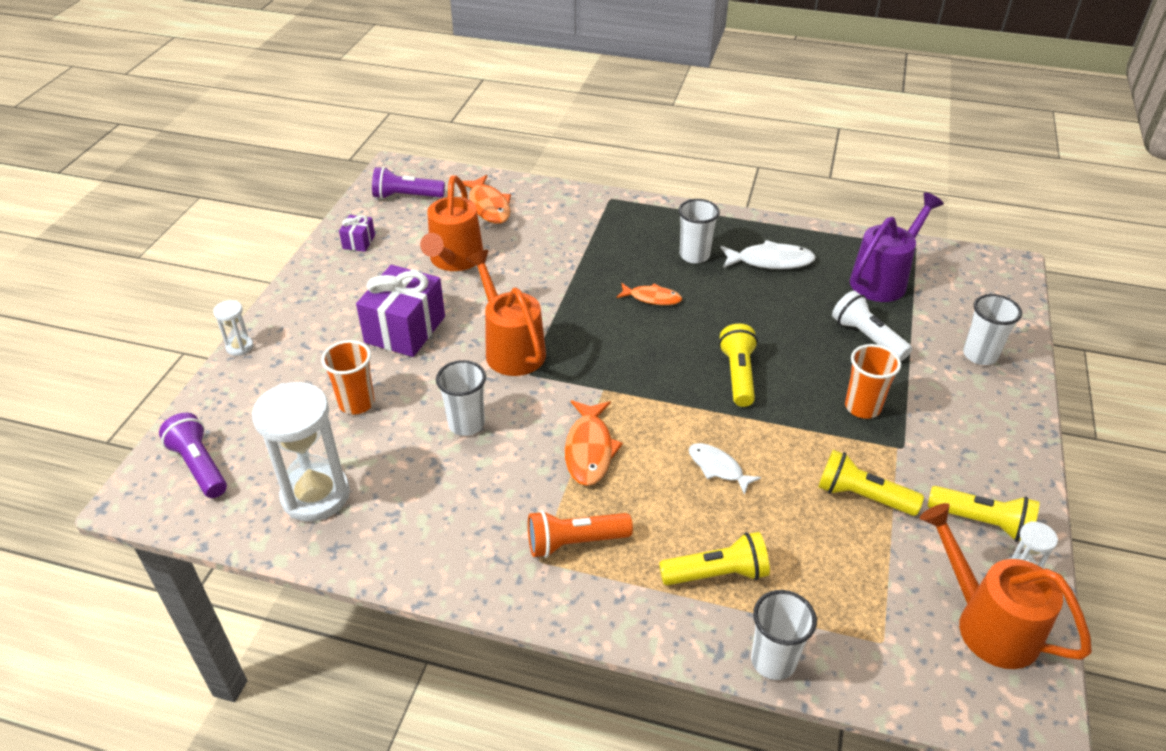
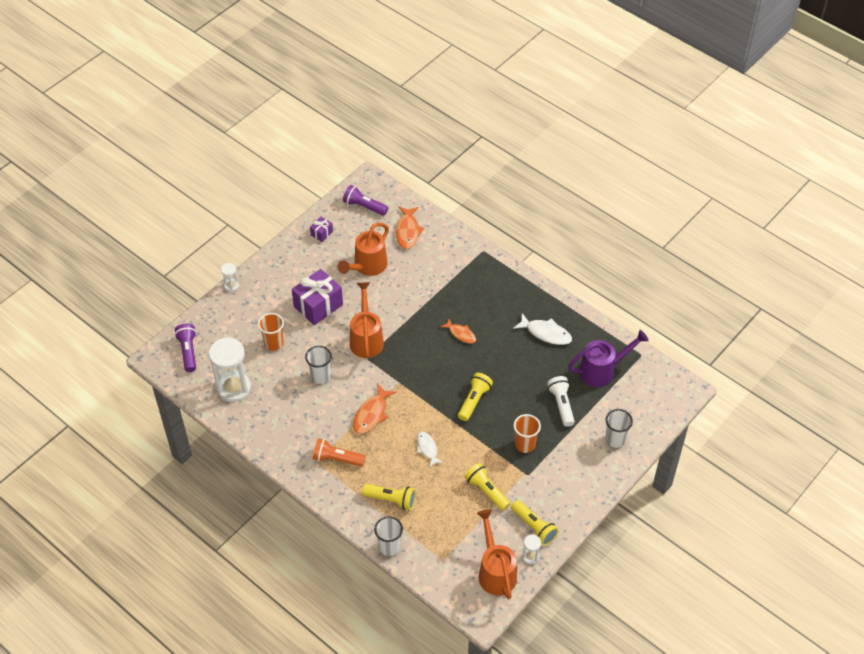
camera: 25 degrees right, 10 degrees up
(694, 255) = (504, 313): white cup -> none

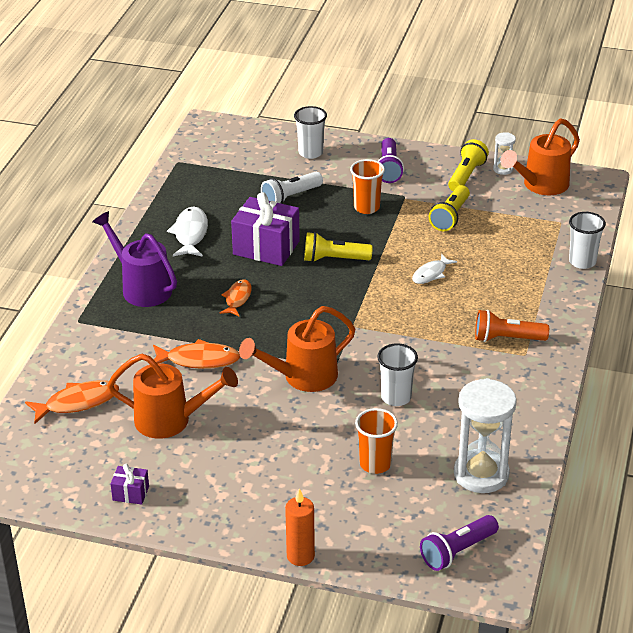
camera: 115 degrees left, 15 degrees down
(231, 286) = (300, 556): white hourglass -> orange candle
(318, 305) = (276, 444): purple gift -> purple gift (266, 248)
(337, 459) = (507, 339): orange flashlight -> orange flashlight turned 105 degrees clockwise
(364, 206) = (48, 466): purple flashlight -> purple flashlight (389, 169)
(371, 414) = (419, 333): orange fish -> orange fish (199, 360)
(391, 499) = (523, 279): yellow flashlight -> none
(602, 371) = (220, 182): purple watering can -> purple watering can (142, 287)

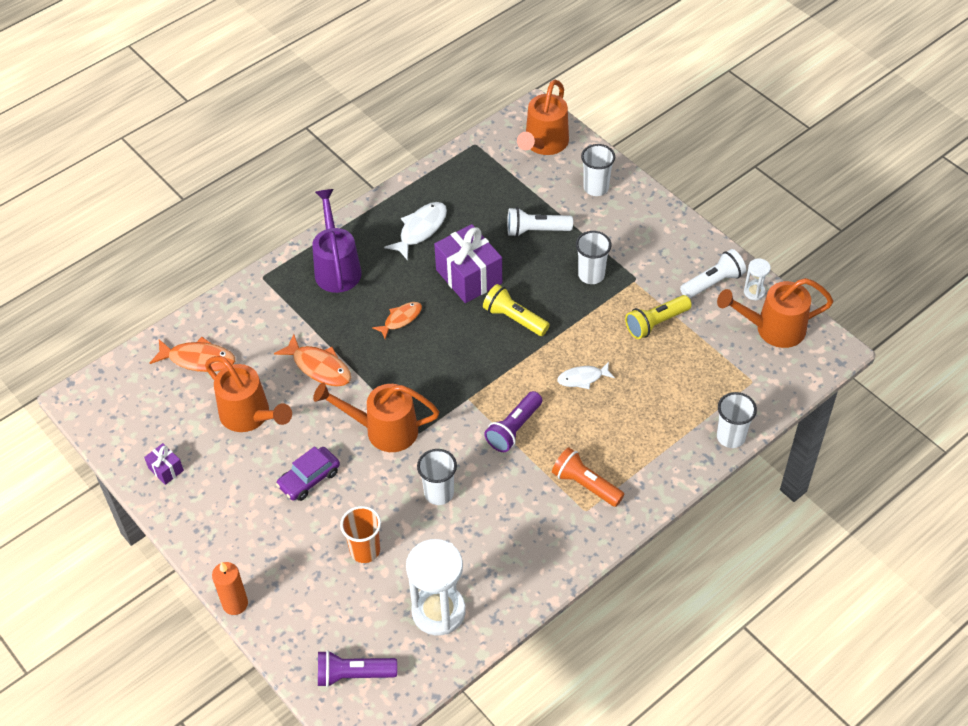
camera: 35 degrees right, 15 degrees up
(237, 141) = (544, 144): none -> orange watering can
(273, 439) = (309, 479): none -> purple car
(366, 207) = (591, 275): orange cup -> white cup
(389, 169) = (649, 240): purple flashlight -> purple flashlight (514, 429)
(466, 175) = (713, 283): yellow flashlight -> white flashlight

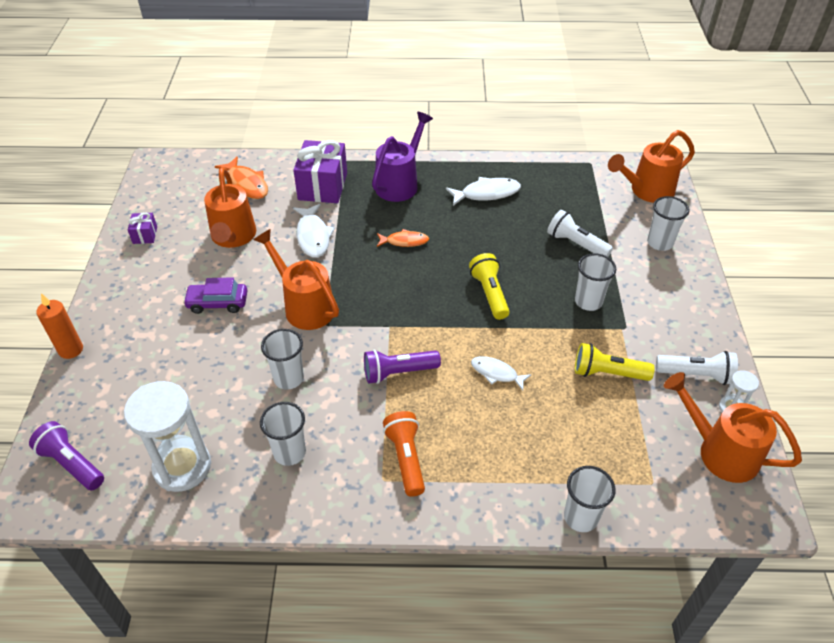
camera: 40 degrees right, 5 degrees down
(319, 367) = (313, 236): orange fish -> white fish
(365, 550) = (191, 379): orange cup -> none
(469, 276) = (487, 244): purple gift -> purple gift (322, 186)
(502, 542) = (289, 452): none -> white cup

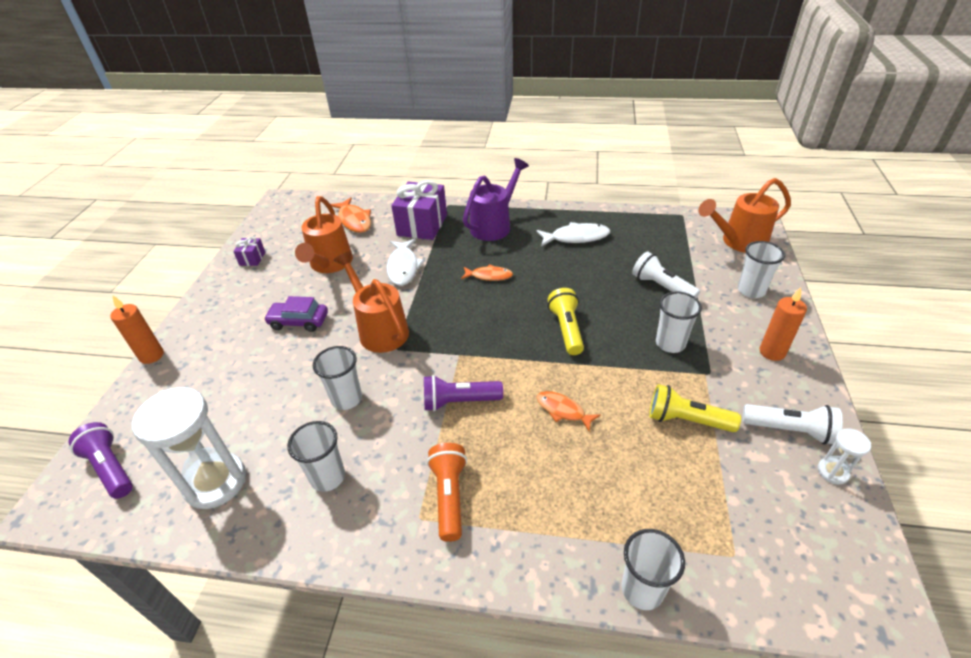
camera: 10 degrees right, 5 degrees down
(496, 373) = (563, 410): white fish -> orange fish
(680, 304) = (772, 352): none -> orange candle
(720, 451) = (819, 524): orange watering can -> none

